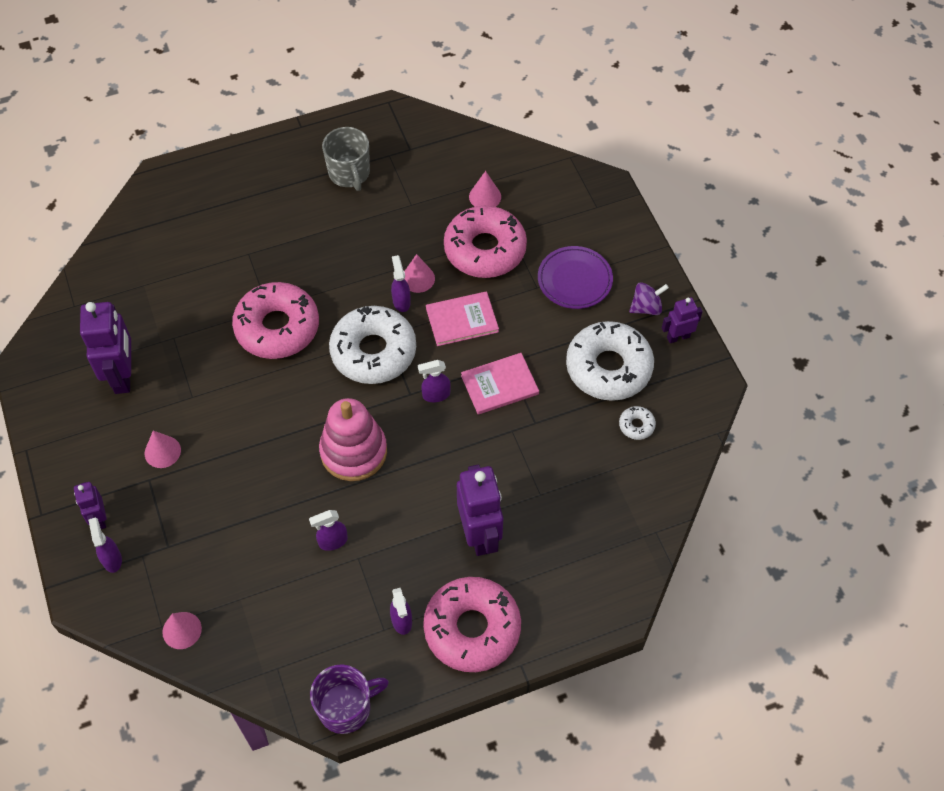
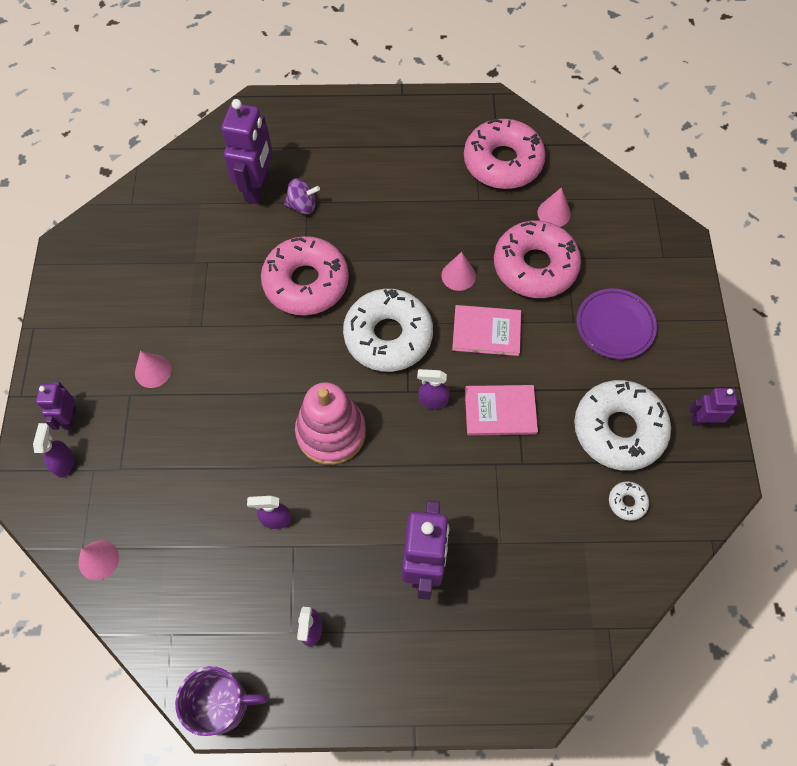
camera: 20 degrees right, 5 degrees up
(123, 375) = (147, 284): purple robot -> purple robot (257, 188)
(349, 173) = (430, 152): grey mug -> none
(401, 301) = (434, 293): purple spray bottle -> none
(472, 628) = (379, 665): pink donut -> pink donut (503, 162)
(646, 307) = (680, 378): purple spinning top -> purple spinning top (302, 205)

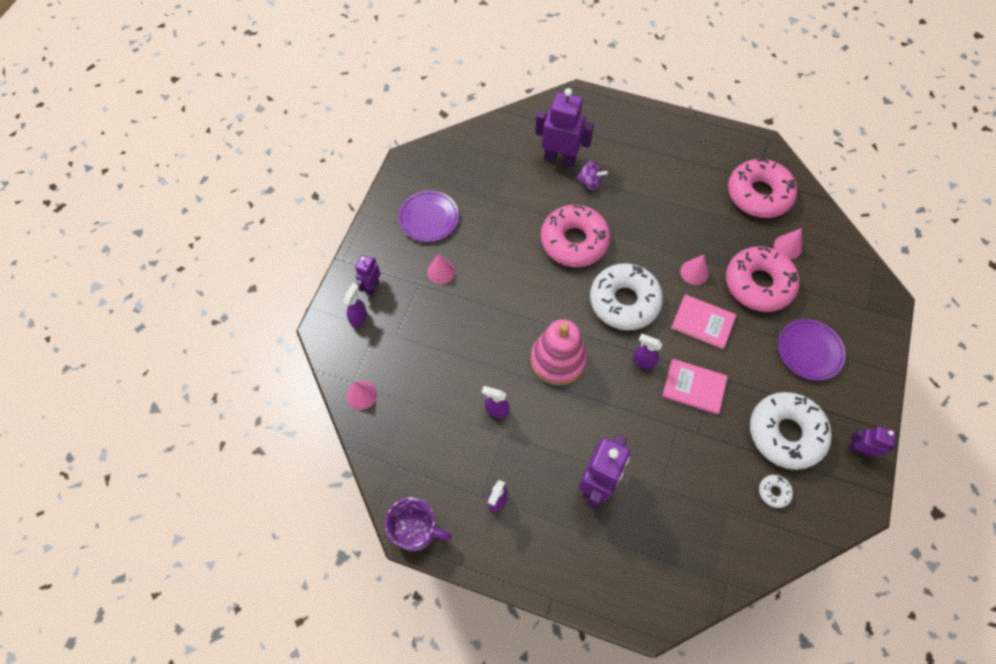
camera: 20 degrees right, 0 degrees up
(116, 309) = (429, 218): none -> purple plate
(257, 188) = (559, 159): purple robot -> purple robot turned 105 degrees counterclockwise

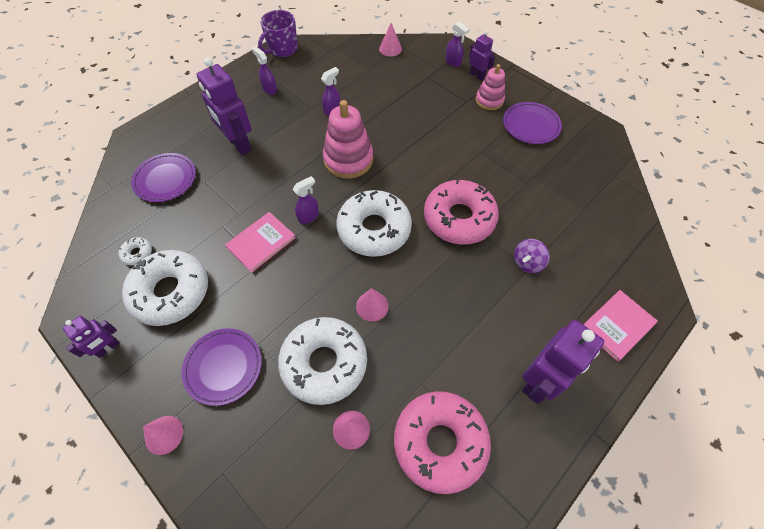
camera: 115 degrees right, 5 degrees down
(408, 263) = (489, 100): none -> pink stacking toy
(441, 271) = (471, 117): pink cone -> pink cone (164, 435)
(559, 159) = (569, 249): purple robot -> purple robot (539, 381)
(684, 529) = (165, 179): none -> purple plate
(702, 322) = (315, 283): pink book -> pink book (617, 325)
(758, 284) = (324, 363): pink donut -> white donut

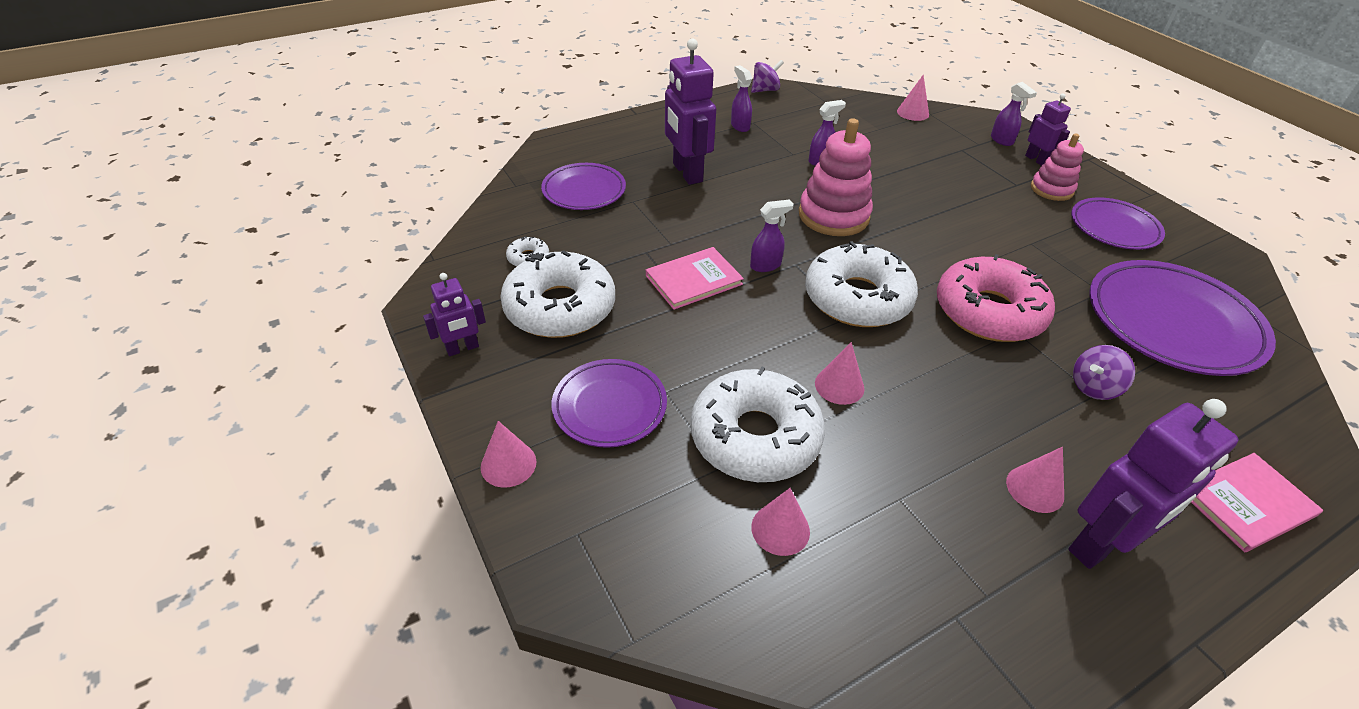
camera: 15 degrees right, 15 degrees down
(282, 49) = (765, 90): purple mug -> purple spinning top
(440, 442) = (920, 584): pink donut -> none
(499, 351) = (1035, 489): none -> pink cone
(570, 197) = (1172, 323): none -> purple plate

